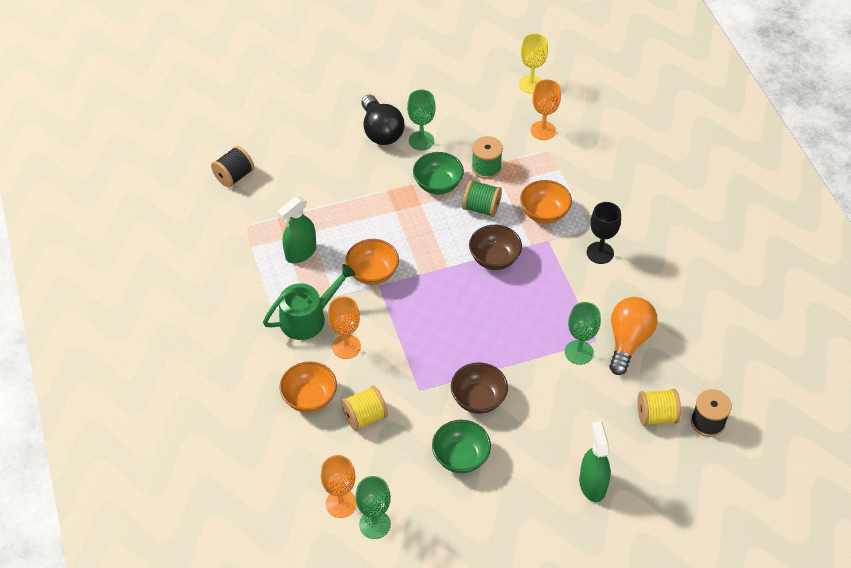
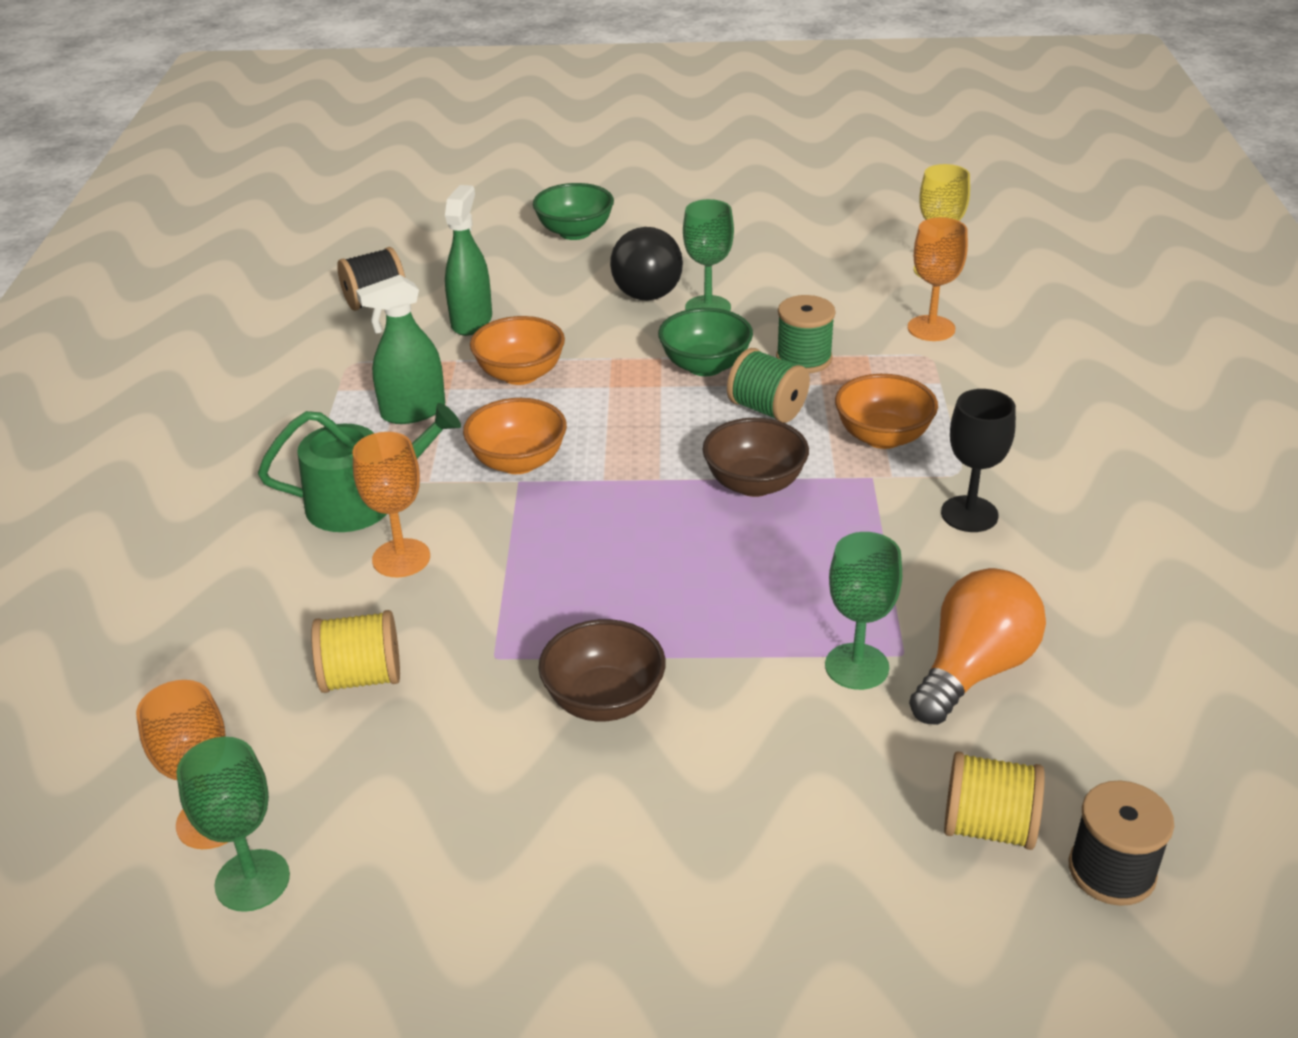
camera: 20 degrees right, 15 degrees down
(309, 398) = (280, 622): orange bowl -> orange bowl (520, 374)
(460, 457) = (509, 797): green bowl -> green bowl (575, 232)
(592, 484) = (777, 932): green spray bottle -> green spray bottle (471, 321)

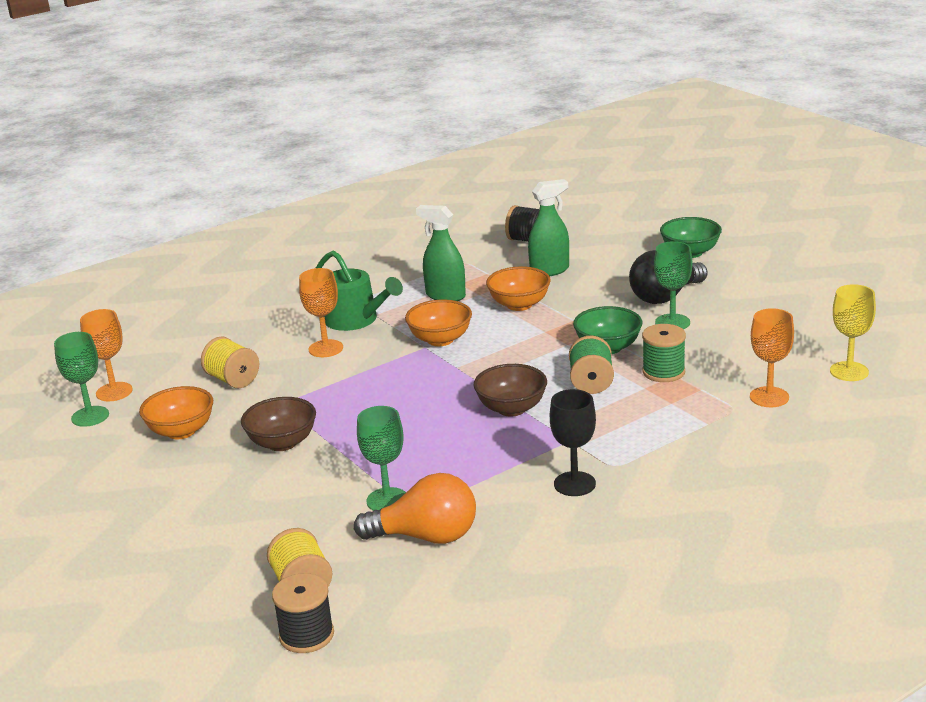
camera: 55 degrees right, 10 degrees down
(883, 437) = (616, 428): orange bowl -> orange bowl (181, 431)

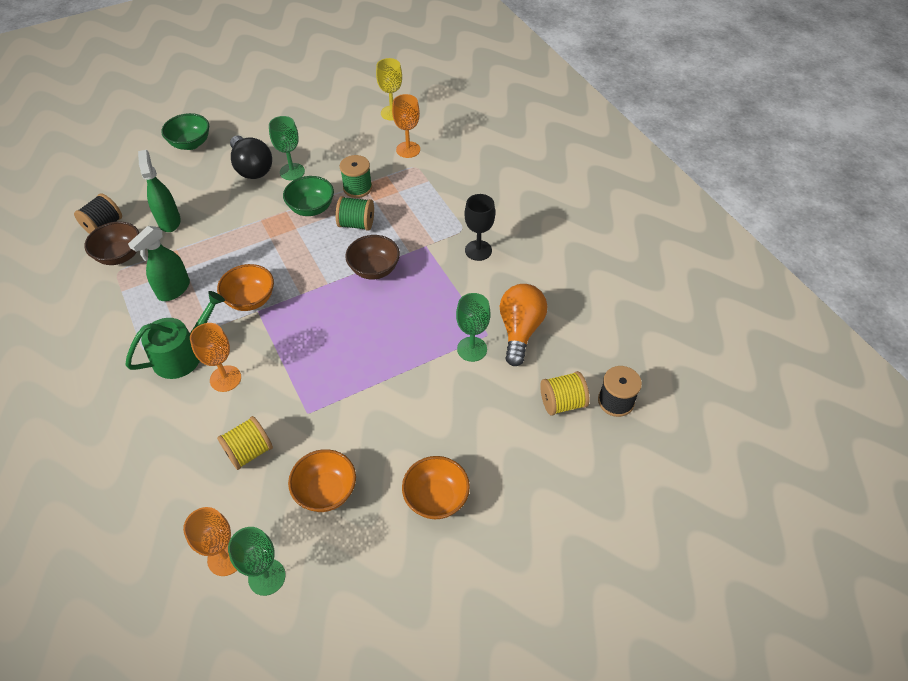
camera: 85 degrees left, 25 degrees up
(282, 443) = (372, 413): brown bowl -> brown bowl (120, 256)
(519, 305) = (218, 246): orange bowl -> orange bowl (436, 498)

